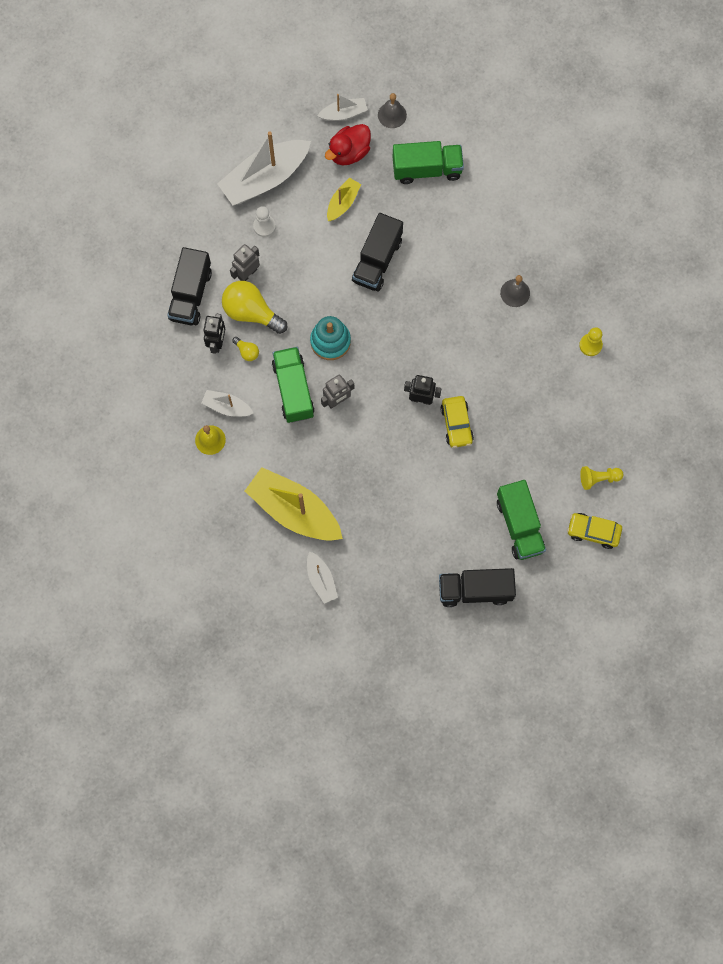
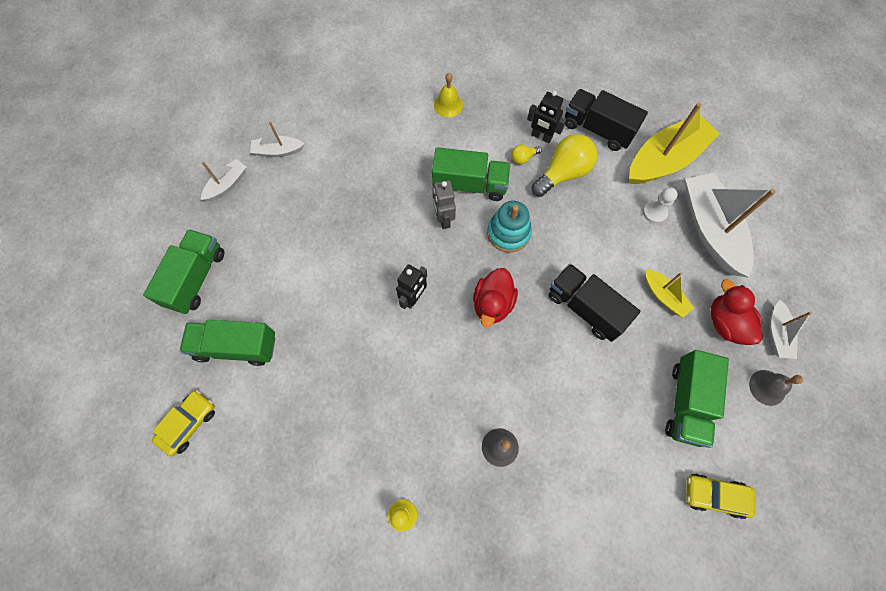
camera: 110 degrees right, 5 degrees down
(227, 407) = (474, 126): white boat -> white boat (227, 184)
(247, 273) = (606, 182): grey robot -> none
(294, 510) = (352, 149): yellow boat -> yellow boat (665, 159)
(402, 334) = (492, 304): none -> red duck
(456, 424) = (372, 323): yellow car -> yellow car (714, 495)
(475, 590) = (196, 278): black truck -> green truck
(598, 478) = (243, 455): yellow pawn -> none

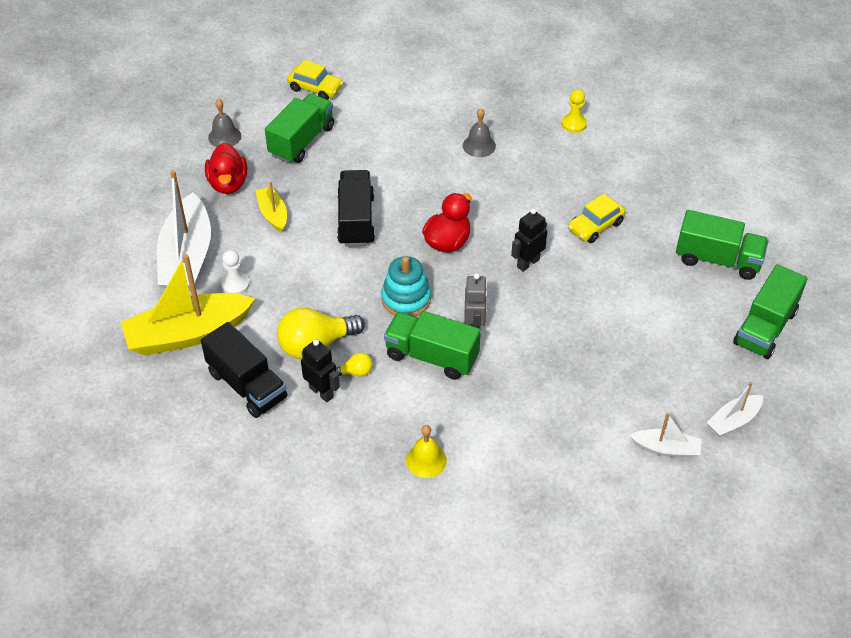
camera: 165 degrees left, 20 degrees down
(189, 423) = (762, 212): yellow car -> yellow car (595, 226)
(585, 308) = (356, 220): black truck -> black truck turned 150 degrees counterclockwise
(777, 334) = (186, 167): white boat -> none

